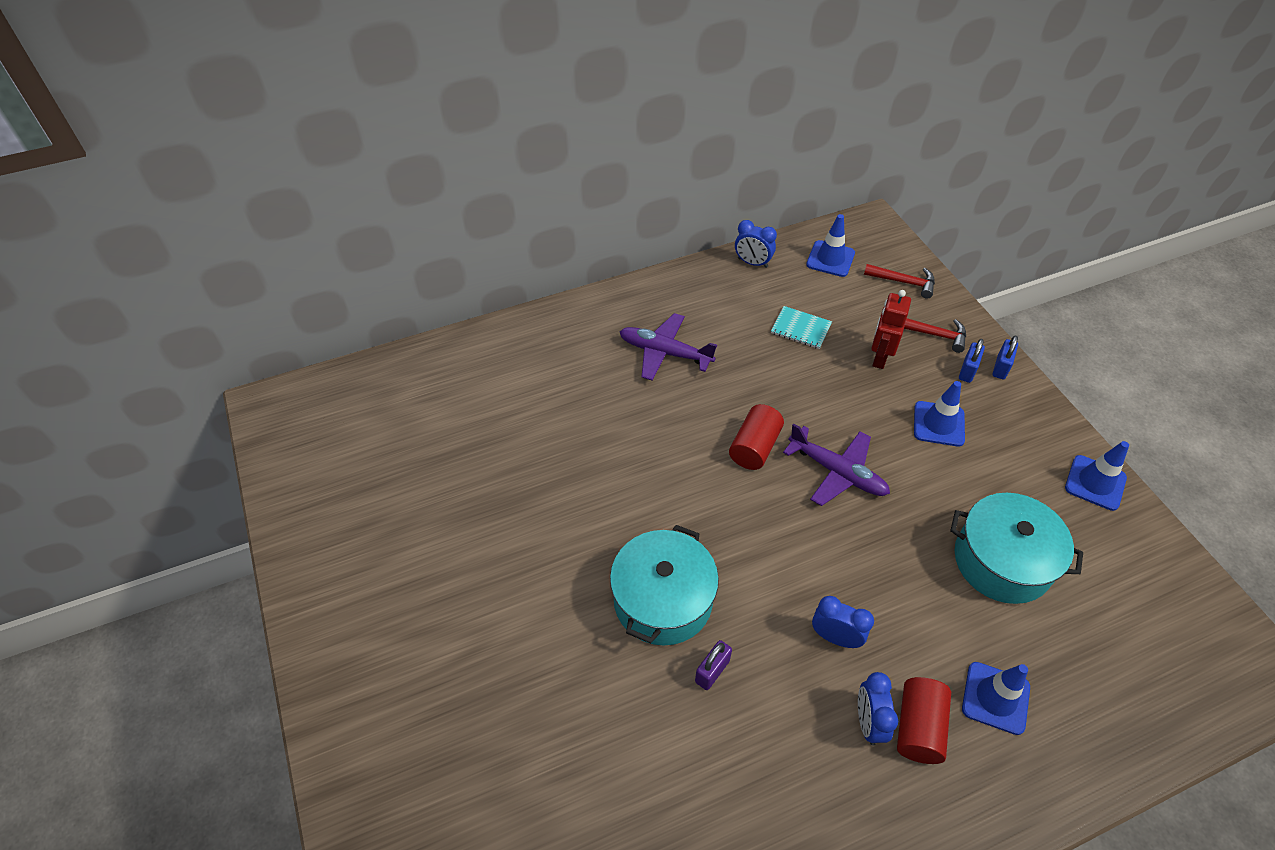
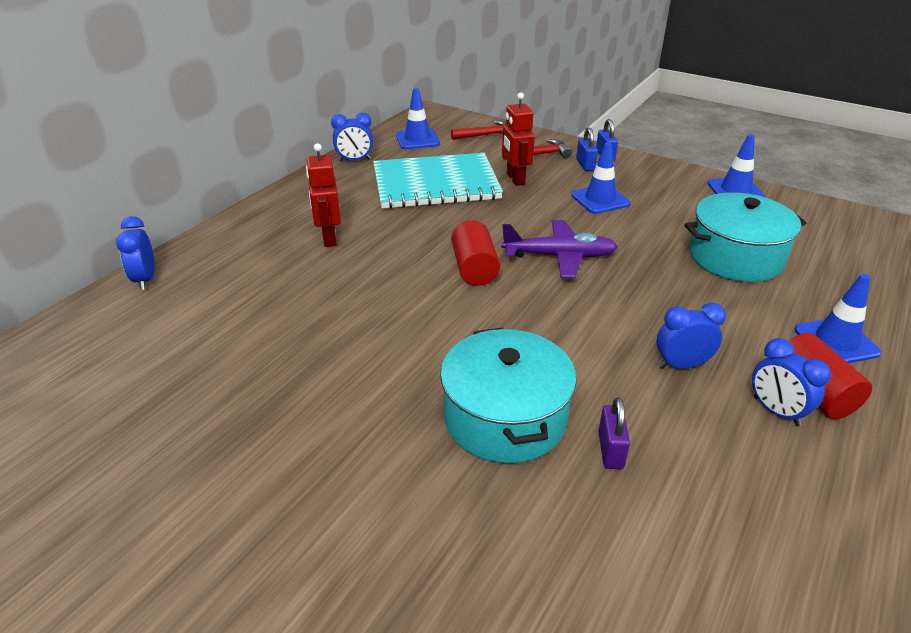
camera: 35 degrees left, 15 degrees down
(511, 331) = (145, 279): none -> blue clock
(665, 353) = (329, 238): purple plane -> red robot
(801, 328) = (435, 184): turquoise notebook -> turquoise notebook, size x2.31

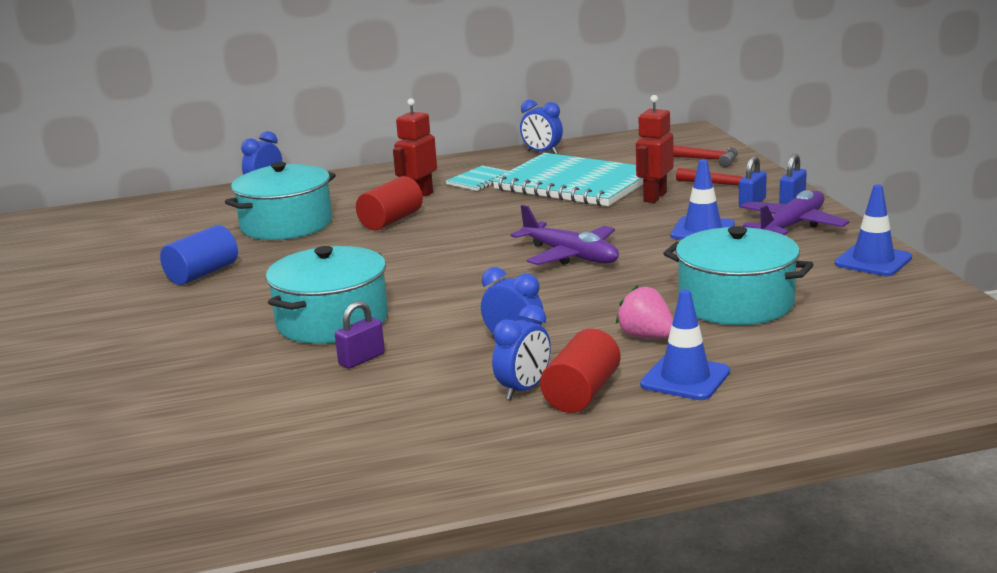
camera: 45 degrees right, 15 degrees down
(250, 318) = (286, 225): none -> turquoise pot
(264, 422) = (202, 274): none -> blue cylinder
(351, 203) = (479, 180): none -> turquoise notebook
(417, 139) = (629, 149): blue traffic cone -> none
(474, 268) = (485, 243): red cylinder -> red cylinder (391, 221)
(643, 177) = (791, 226): none -> purple plane
(746, 314) = (646, 336): none -> pink strawberry
(776, 411) = (524, 390): blue clock -> blue clock turned 150 degrees counterclockwise

